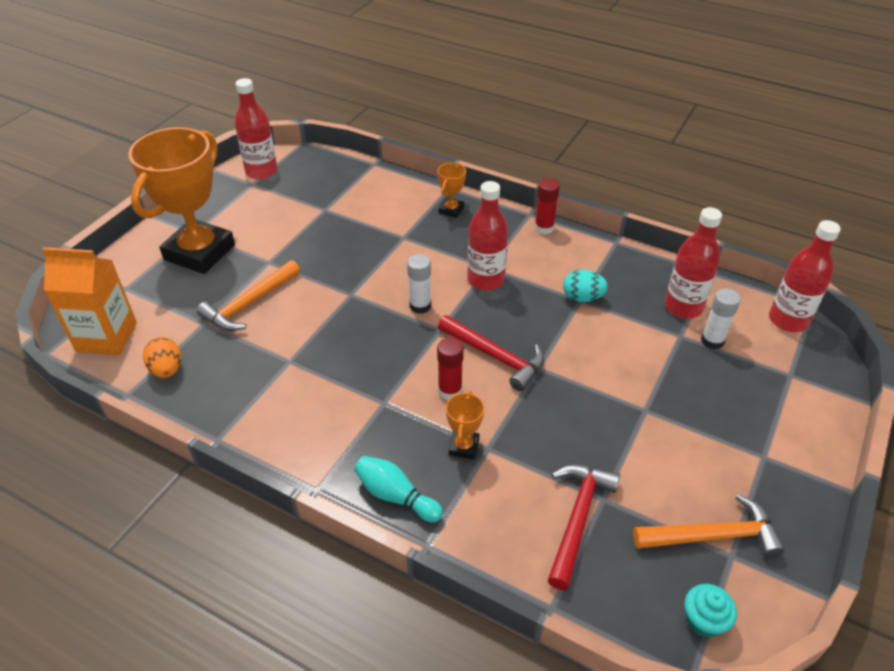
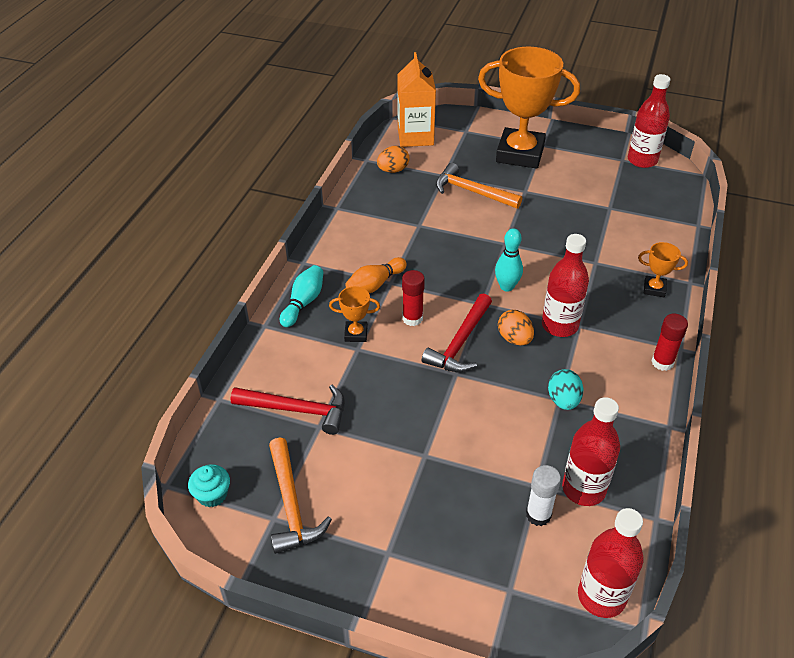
camera: 80 degrees right, 0 degrees up
(384, 417) = (375, 285): none -> orange bowling pin
(420, 306) = (506, 286): white glue stick -> turquoise bowling pin
(497, 315) = (514, 339): none -> orange egg

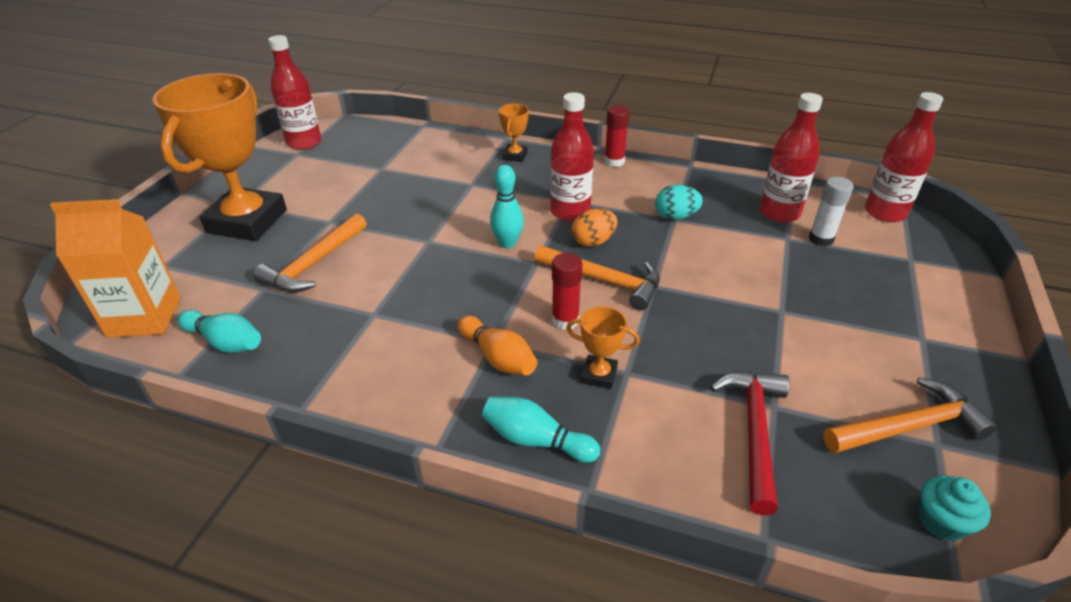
camera: 90 degrees left, 5 degrees down
(356, 334) = (599, 375): orange trophy -> orange trophy turned 75 degrees counterclockwise
(393, 170) = (225, 342): orange egg -> turquoise bowling pin
(460, 343) = (604, 281): red hammer -> orange hammer

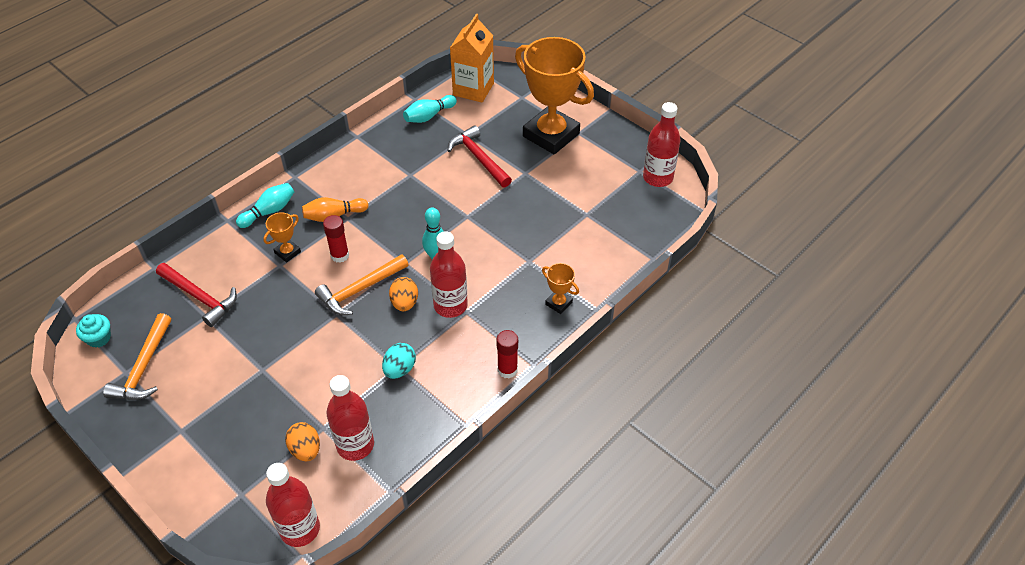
camera: 115 degrees right, 10 degrees up
(314, 264) = (479, 158): orange hammer -> red hammer
(821, 239) = (305, 450): white glue stick -> orange egg

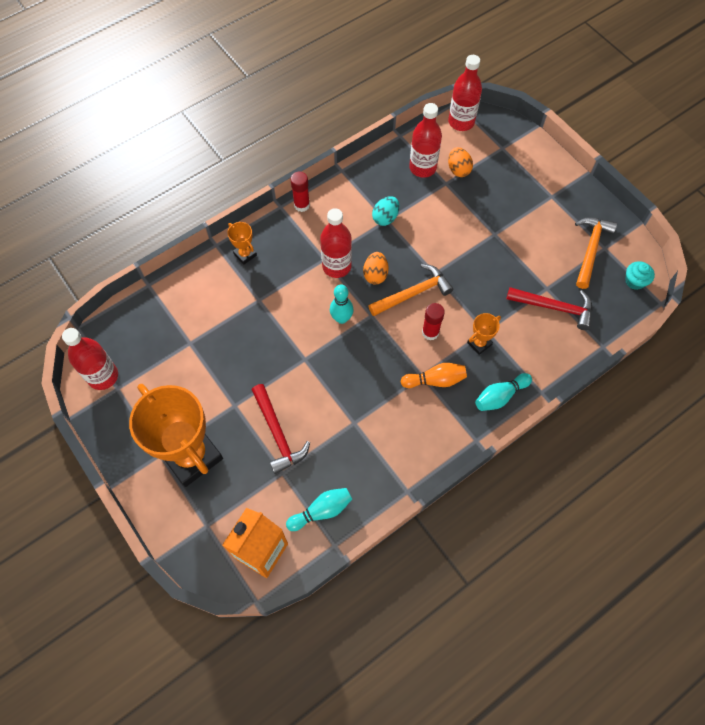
camera: 170 degrees left, 15 degrees up
(200, 297) = (554, 307): red hammer -> red hammer turned 150 degrees clockwise

